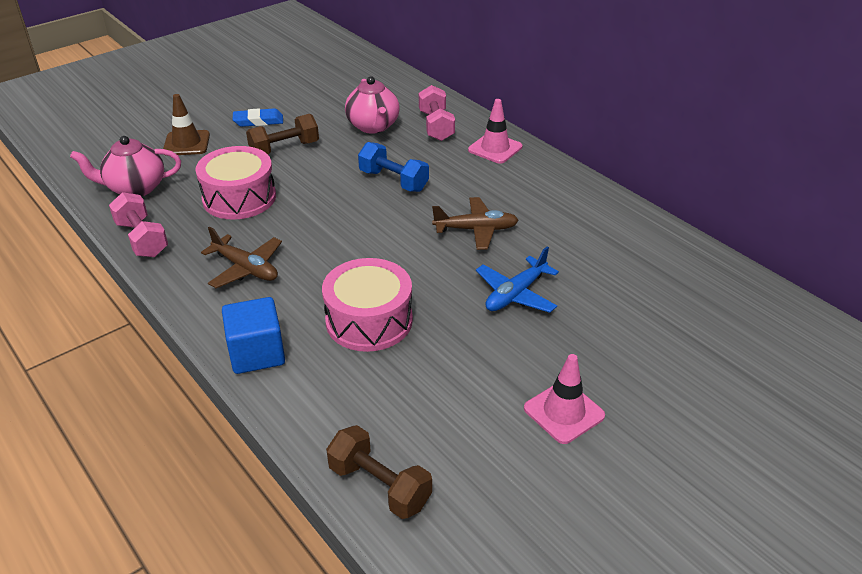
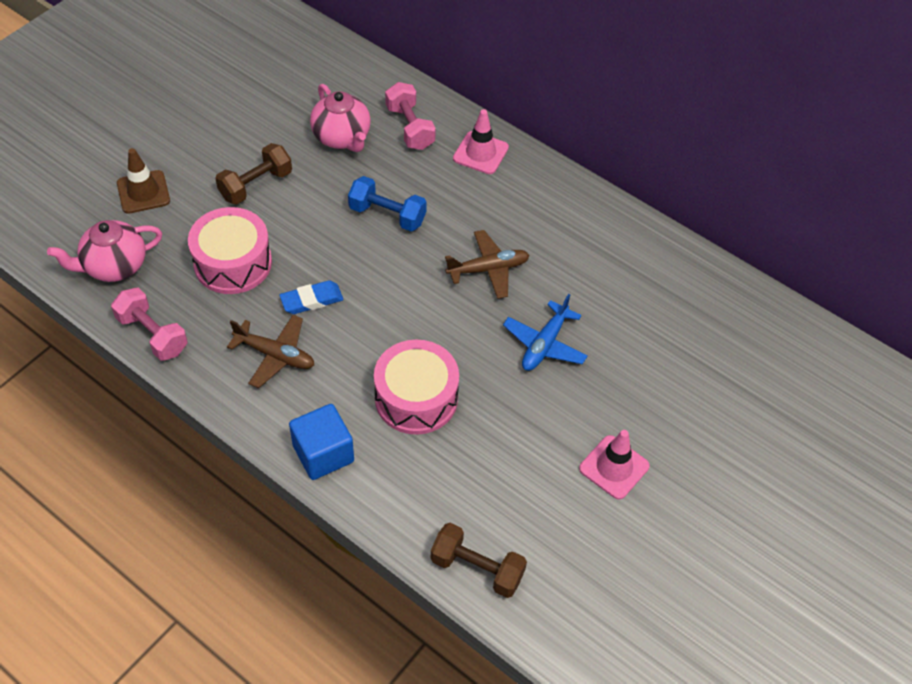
camera: 15 degrees left, 15 degrees up
(258, 121) = (211, 146): blue eraser -> blue eraser (312, 300)

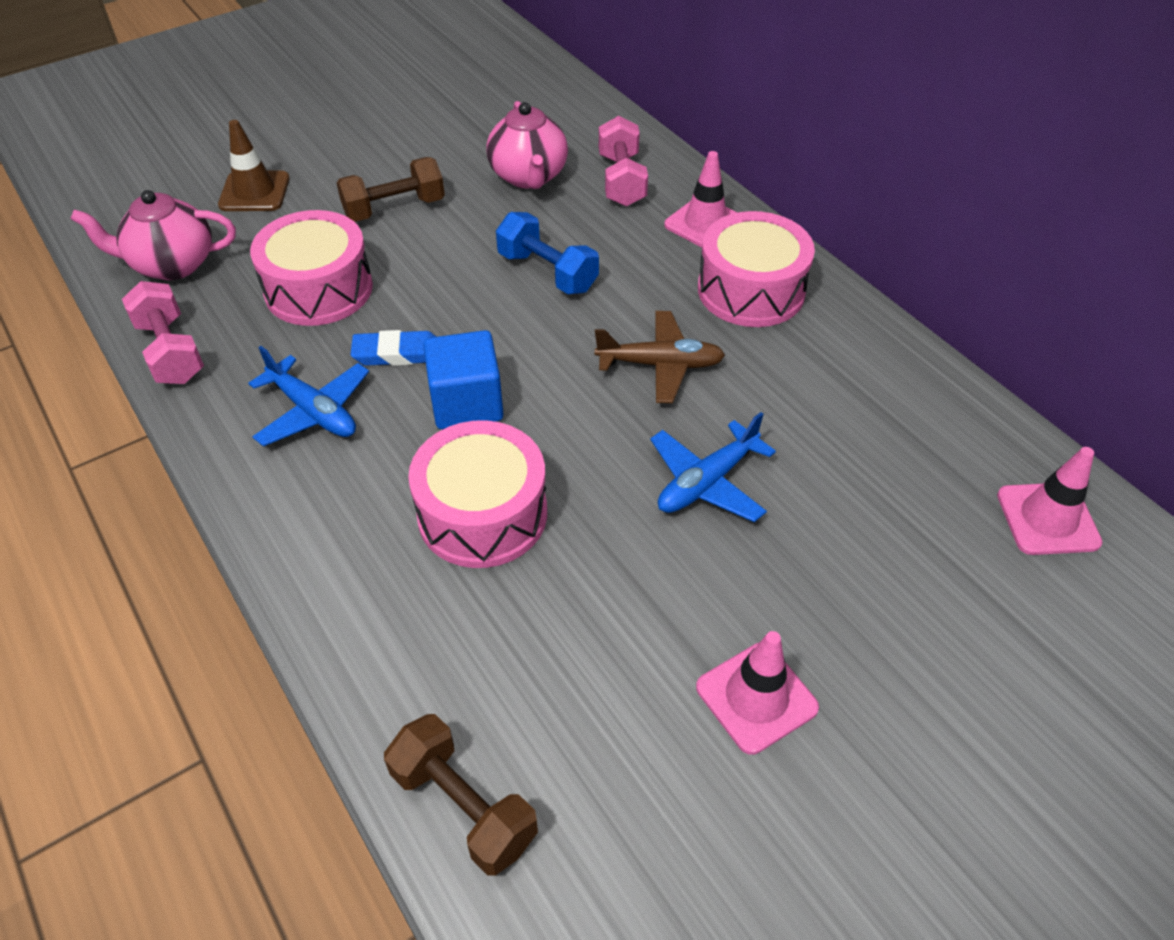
camera: 20 degrees right, 5 degrees down
(275, 355) = (313, 411): brown plane -> blue plane
(323, 453) = (311, 559): blue cube -> blue cube (466, 403)
(528, 200) = (751, 290): none -> pink drum
(745, 320) = (1047, 519): none -> pink traffic cone

